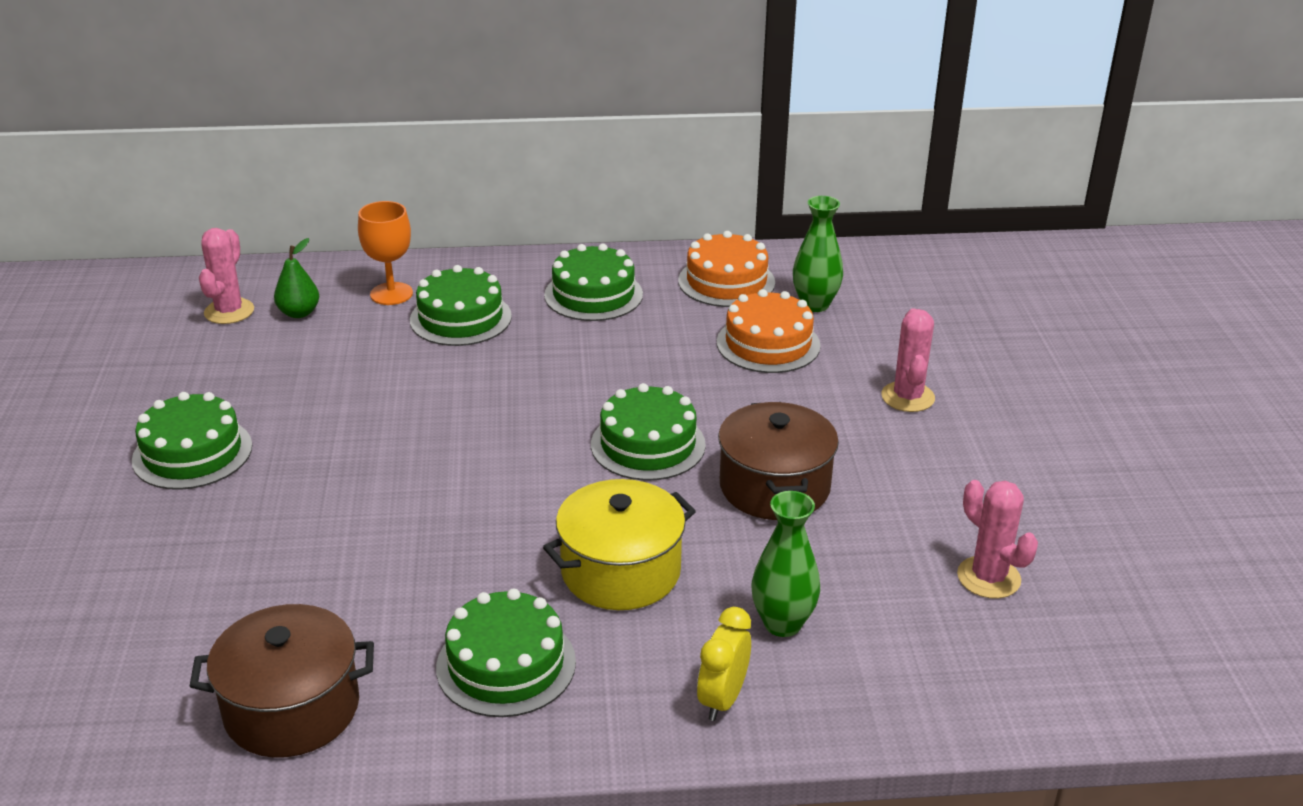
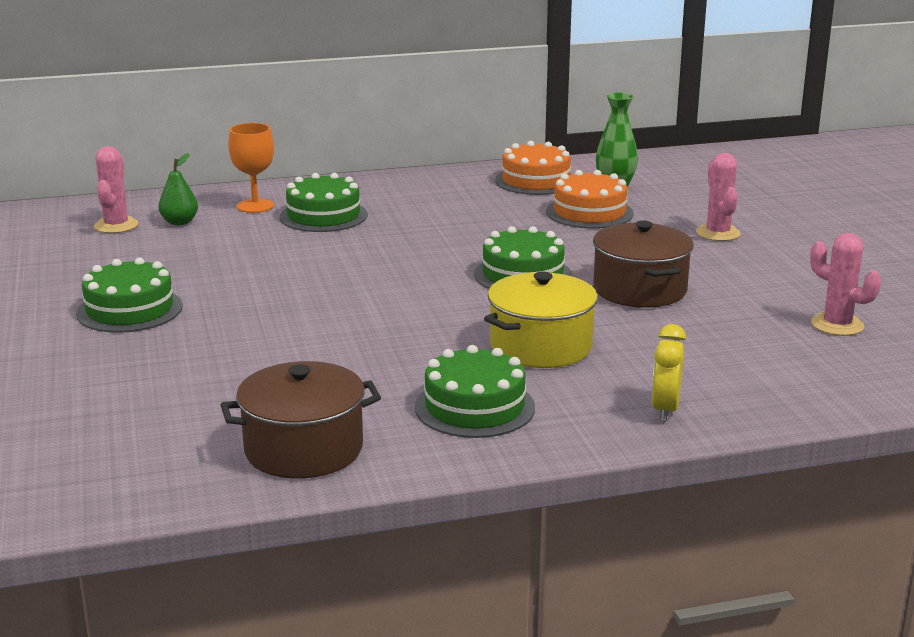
camera: 10 degrees left, 10 degrees down
(593, 295) = (429, 195): green cake -> none
(782, 623) = (689, 364): green vase -> none

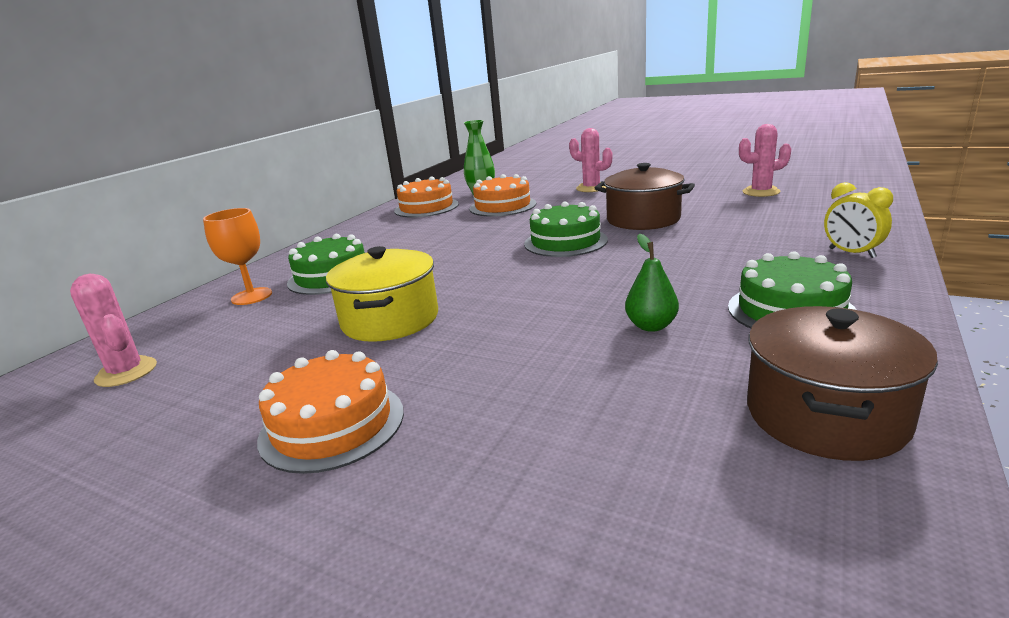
camera: 45 degrees left, 0 degrees up
(129, 310) = (332, 424): green cake -> orange cake
(179, 222) = (200, 337): green pear -> green pear (651, 326)
(541, 346) = (698, 263): yellow pot -> yellow pot (390, 320)

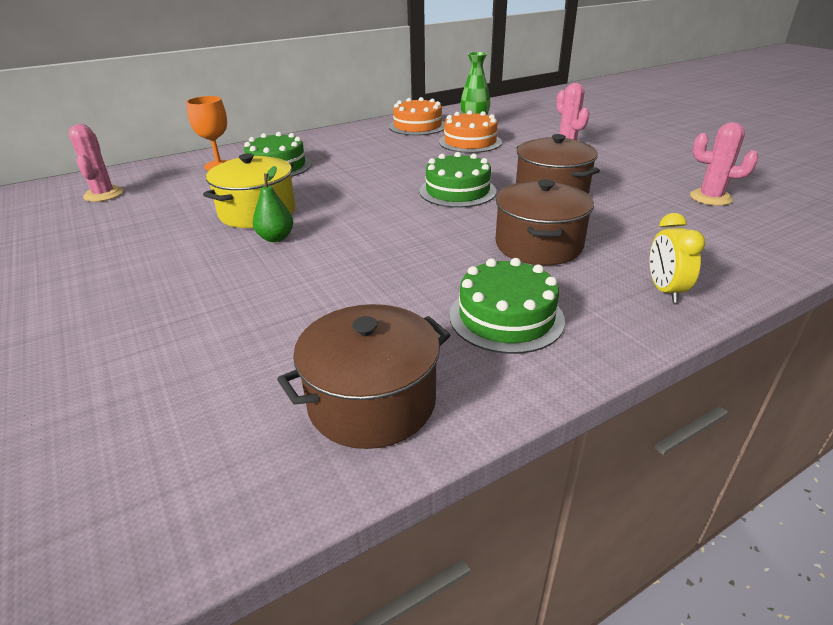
camera: 30 degrees right, 10 degrees up
(332, 424) = (133, 269): orange cake -> none
(651, 326) = (389, 285): green pear -> green pear (276, 238)
(710, 256) = (538, 245): none -> brown pot

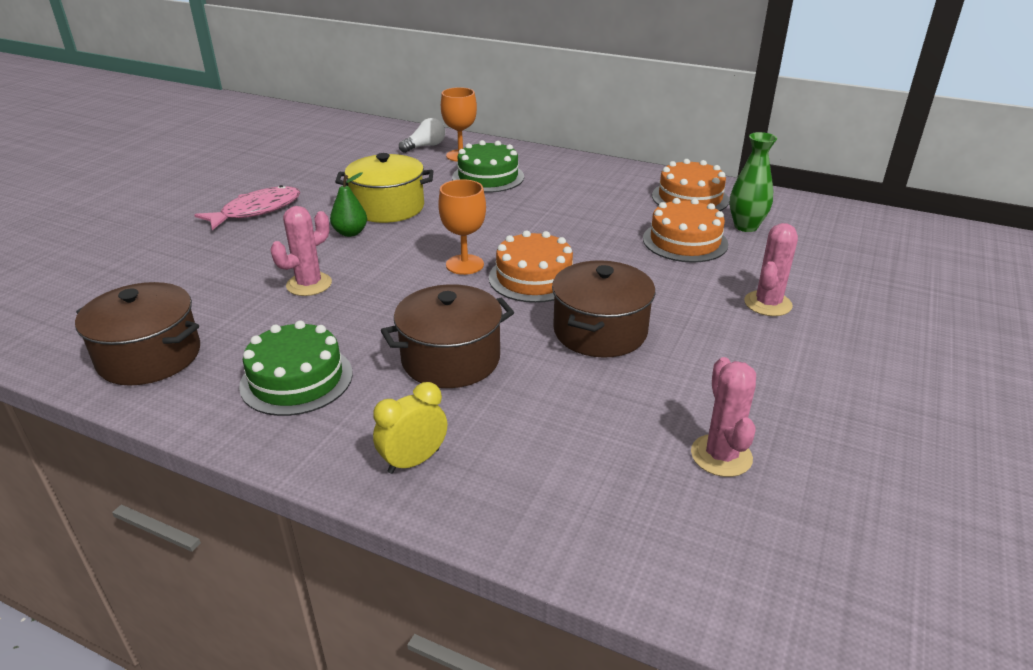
camera: 55 degrees right, 0 degrees up
(103, 194) = (361, 144): pink cactus -> pink cactus (309, 284)
(139, 274) = (256, 211): none -> pink fish
(171, 173) = (425, 146): none -> white light bulb
(405, 207) = (464, 264): none -> orange goblet
(457, 191) = (534, 278): green cake -> orange cake

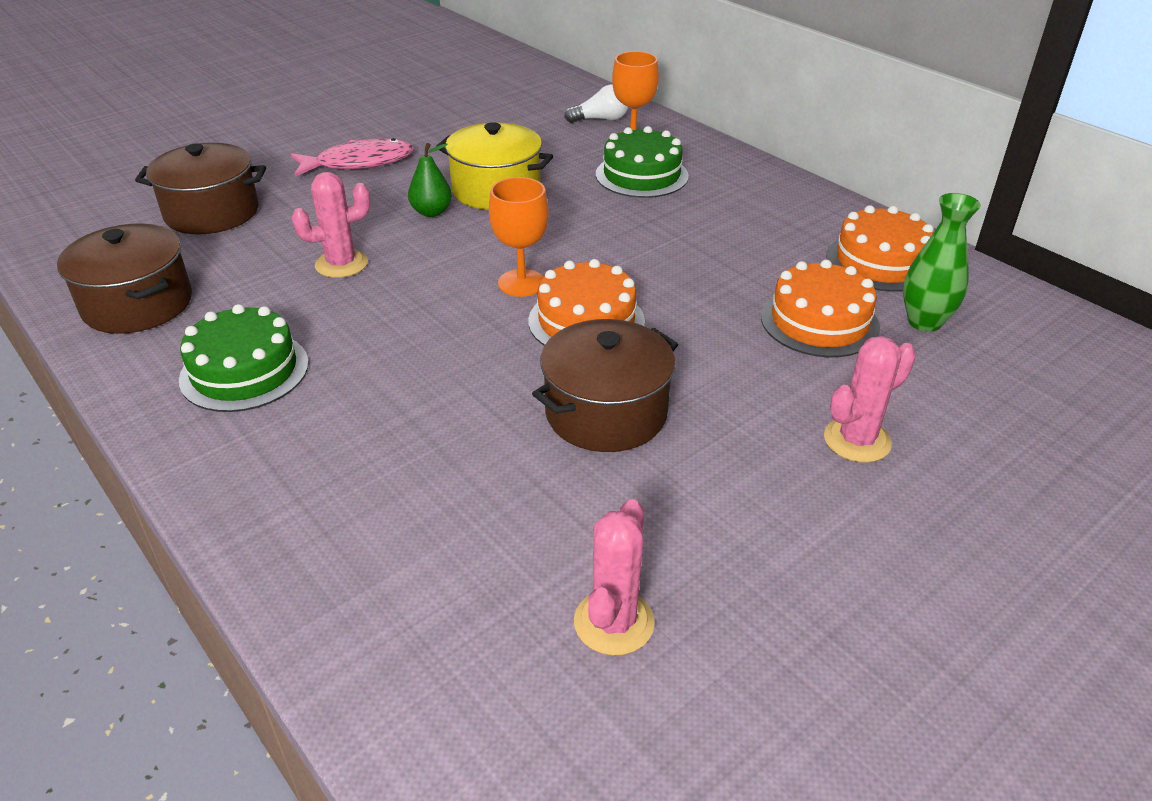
camera: 25 degrees right, 5 degrees up
(413, 461) = (279, 502): yellow clock -> none
(451, 359) = (411, 396): brown pot -> brown pot (212, 213)

